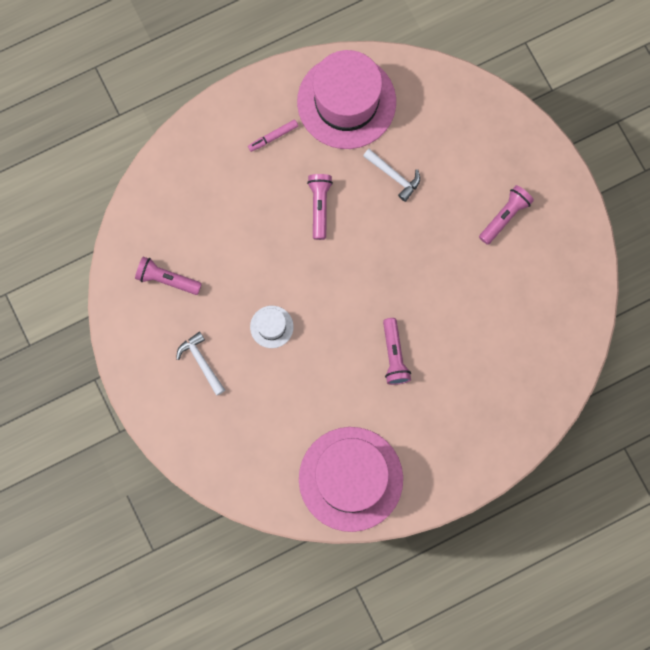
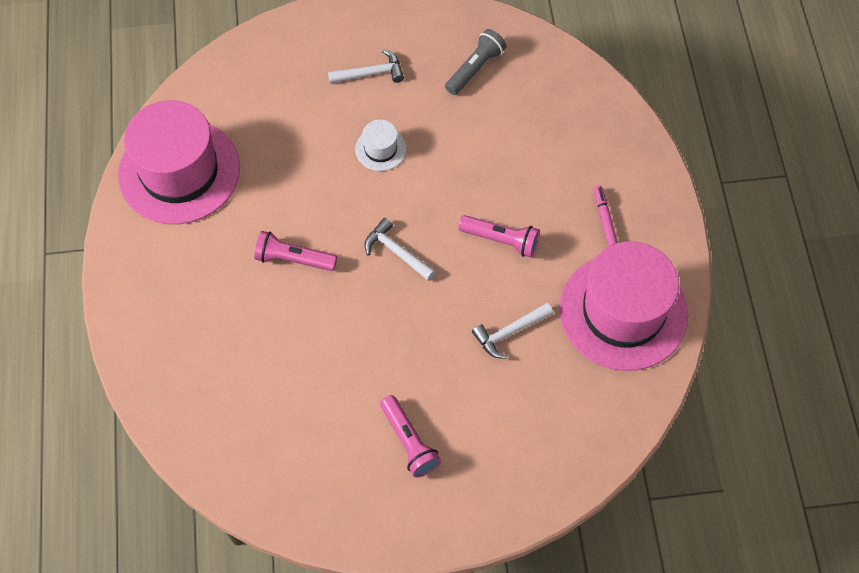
camera: 110 degrees right, 15 degrees down
(167, 279) = (475, 68): pink flashlight -> grey flashlight
(358, 280) = (396, 252): none -> white hammer

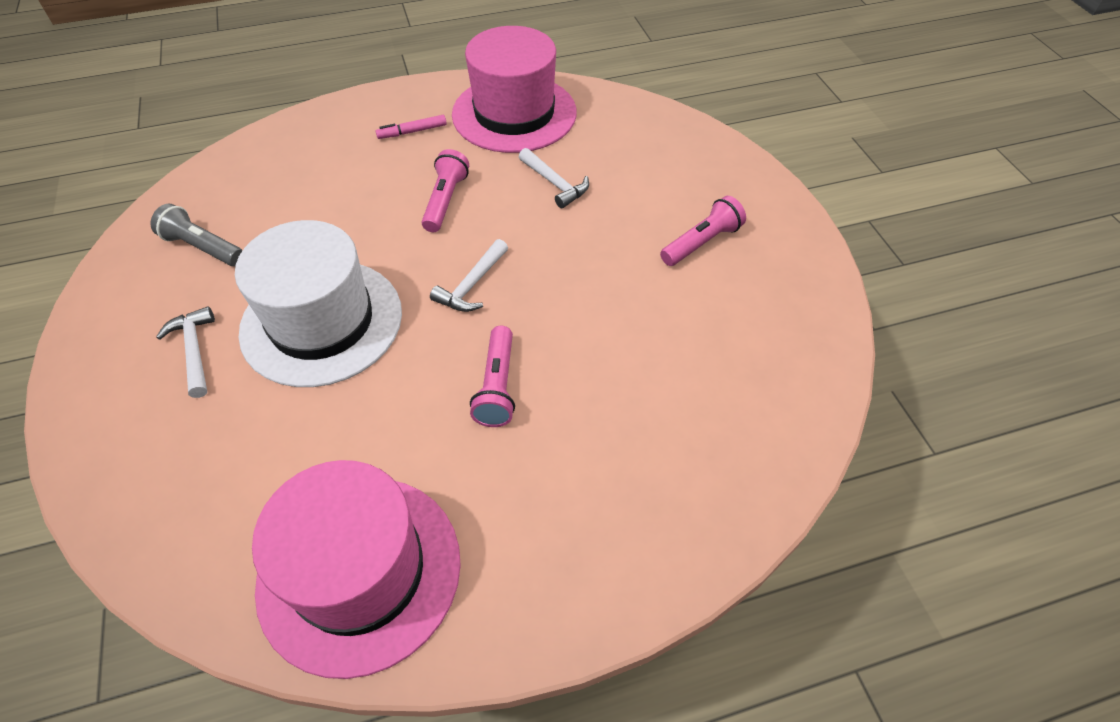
camera: 100 degrees left, 10 degrees down
(380, 149) = (322, 321): white hat -> white hat, size x2.35

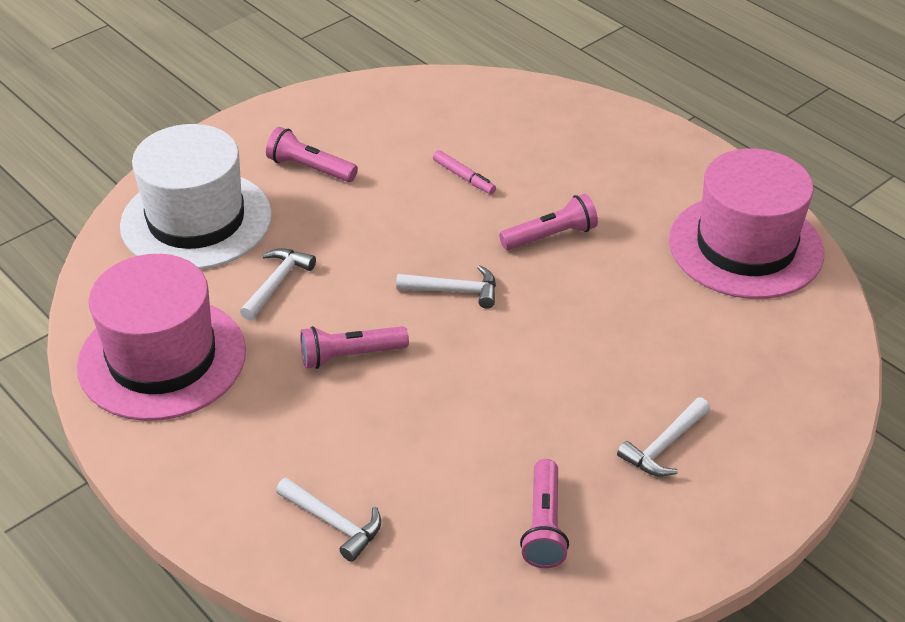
camera: 115 degrees left, 10 degrees down
(203, 247) = (544, 525): grey flashlight -> pink flashlight
(306, 152) = (333, 523): none -> white hammer
(322, 321) = (567, 372): white hat -> white hat (196, 220)
(412, 132) = (242, 437): pink marker -> pink marker (464, 177)

